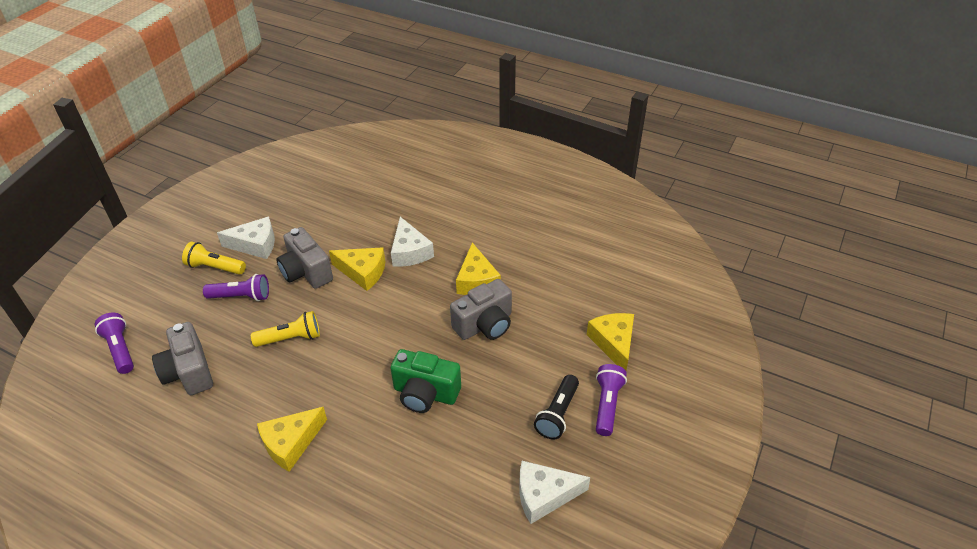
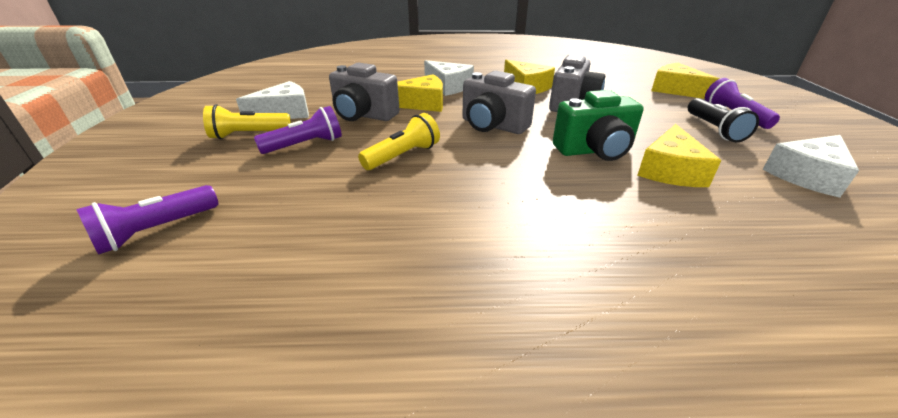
camera: 30 degrees left, 10 degrees down
(120, 349) = (157, 230): purple flashlight -> purple flashlight turned 75 degrees counterclockwise
(189, 372) = (296, 218): grey camera -> grey camera (493, 126)
(291, 443) = (518, 231): yellow cheese -> yellow cheese (670, 170)

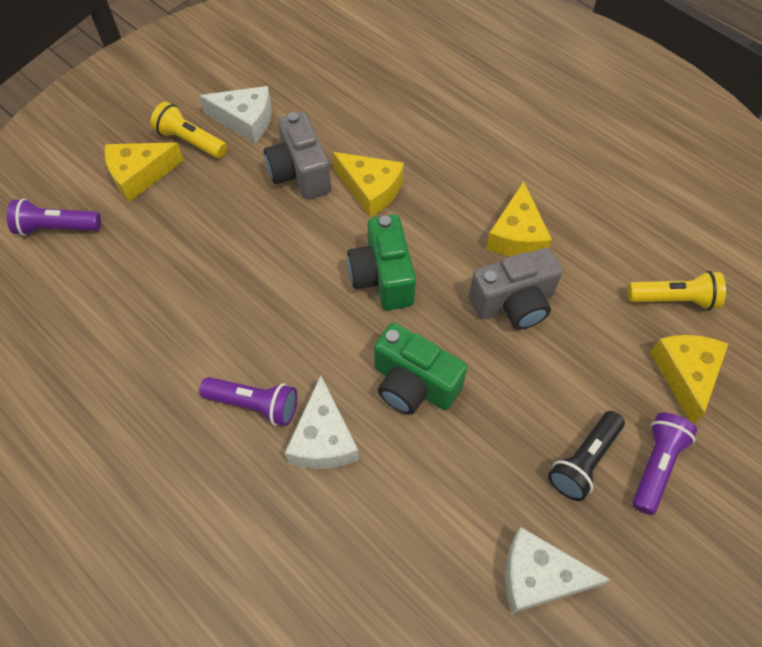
camera: 45 degrees right, 25 degrees up
(305, 145) = (213, 189): purple flashlight -> purple flashlight (254, 404)
(403, 156) = (261, 262): yellow flashlight -> yellow flashlight (674, 299)
(448, 86) = (437, 173): white cheese -> white cheese (323, 438)
(493, 126) = (383, 277): grey camera -> green camera
(670, 170) = (432, 461): yellow cheese -> yellow cheese (140, 175)

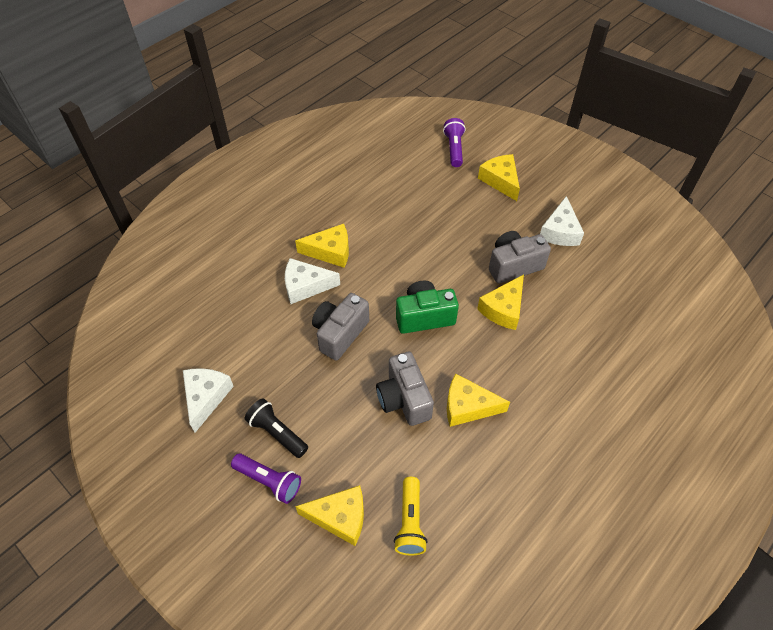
camera: 90 degrees right, 5 degrees down
(190, 141) = (534, 203): yellow flashlight -> none
(254, 404) = (330, 251): purple flashlight -> yellow cheese
(413, 384) = (340, 333): green camera -> grey camera

